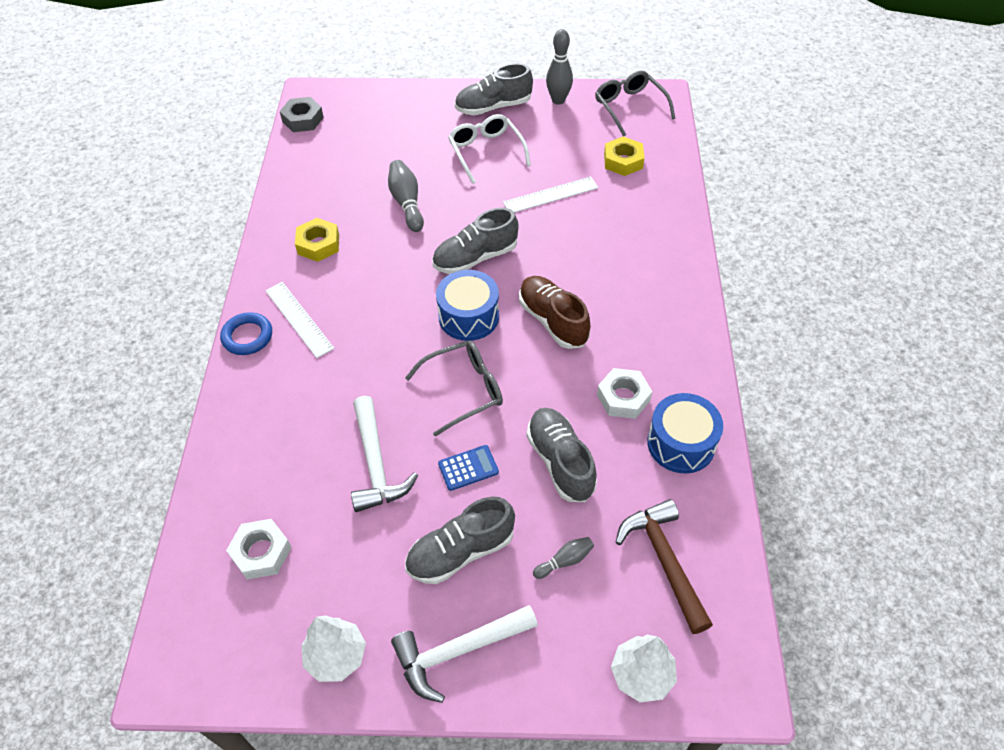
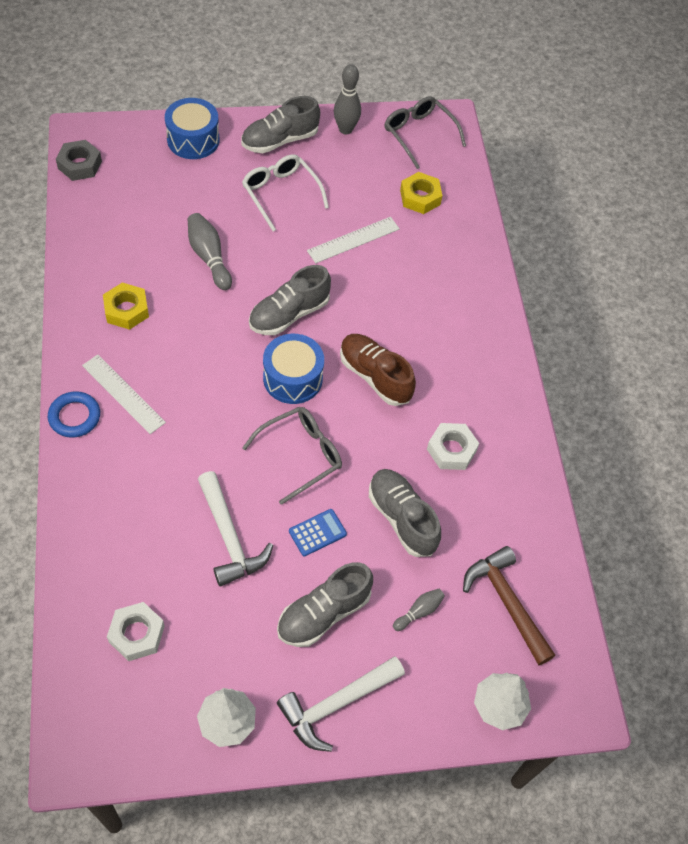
camera: 15 degrees left, 5 degrees up
(681, 443) = (509, 490): blue drum -> blue drum (193, 140)

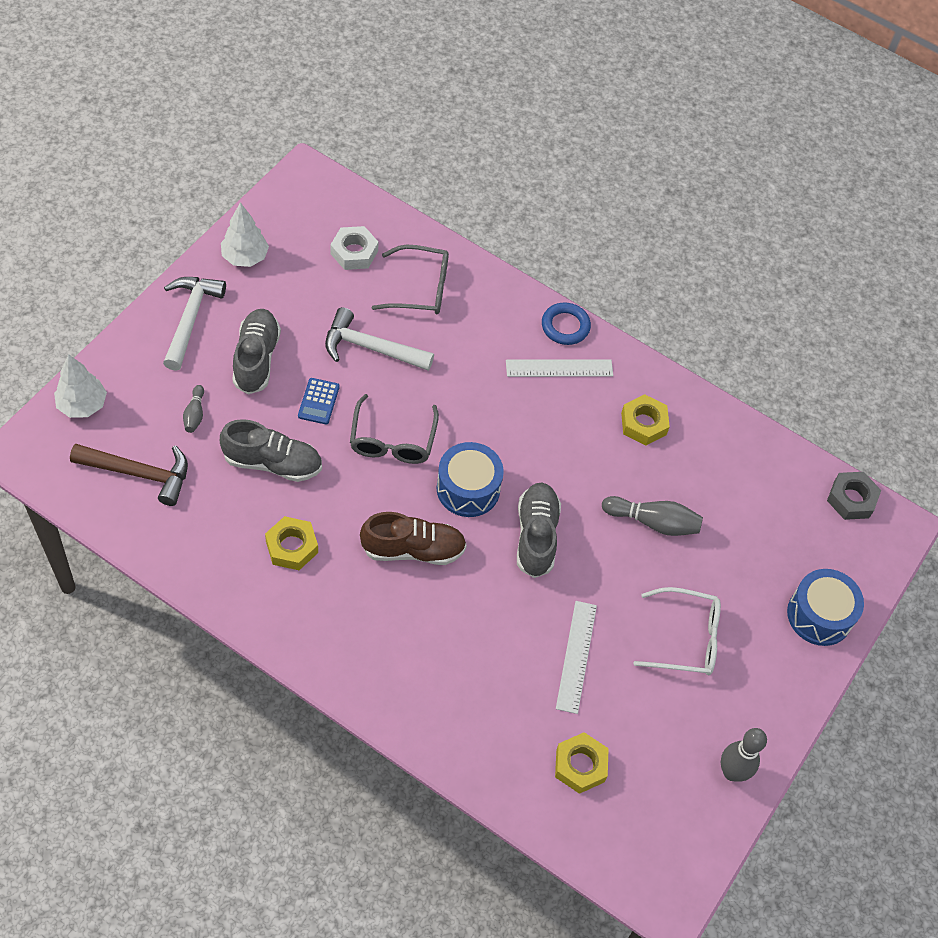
camera: 130 degrees right, 0 degrees up
(280, 140) = (761, 694): grey shoe -> none
(419, 134) = (669, 844): grey glasses -> grey glasses (420, 288)
(451, 450) = (292, 547): white nut -> yellow nut

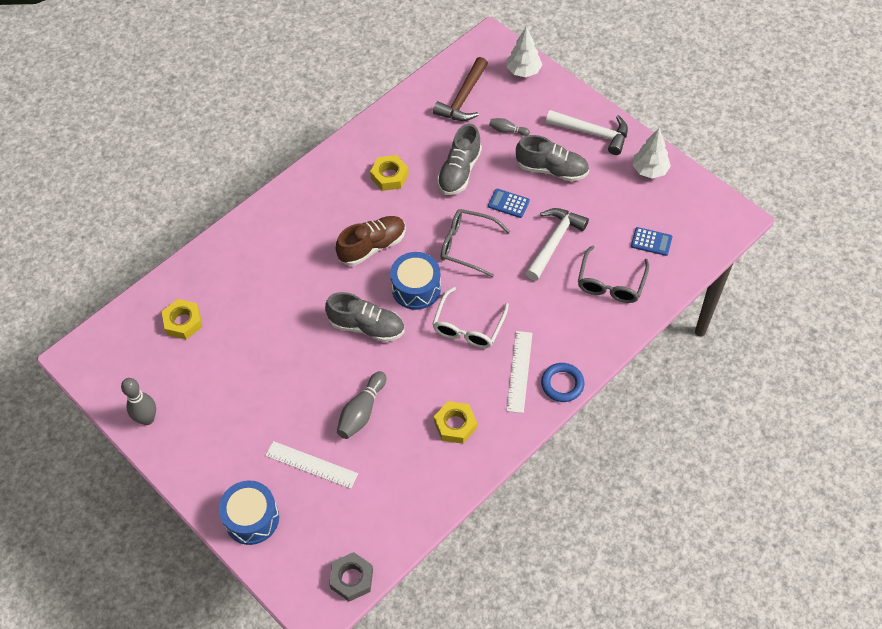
camera: 110 degrees right, 0 degrees up
(354, 252) = (651, 242): white nut -> blue calculator
(413, 549) = (372, 246): brown shoe -> brown shoe turned 135 degrees counterclockwise
(576, 656) = (263, 335): white ruler -> white ruler (311, 465)
(686, 638) = (258, 412): white glasses -> white glasses (468, 327)

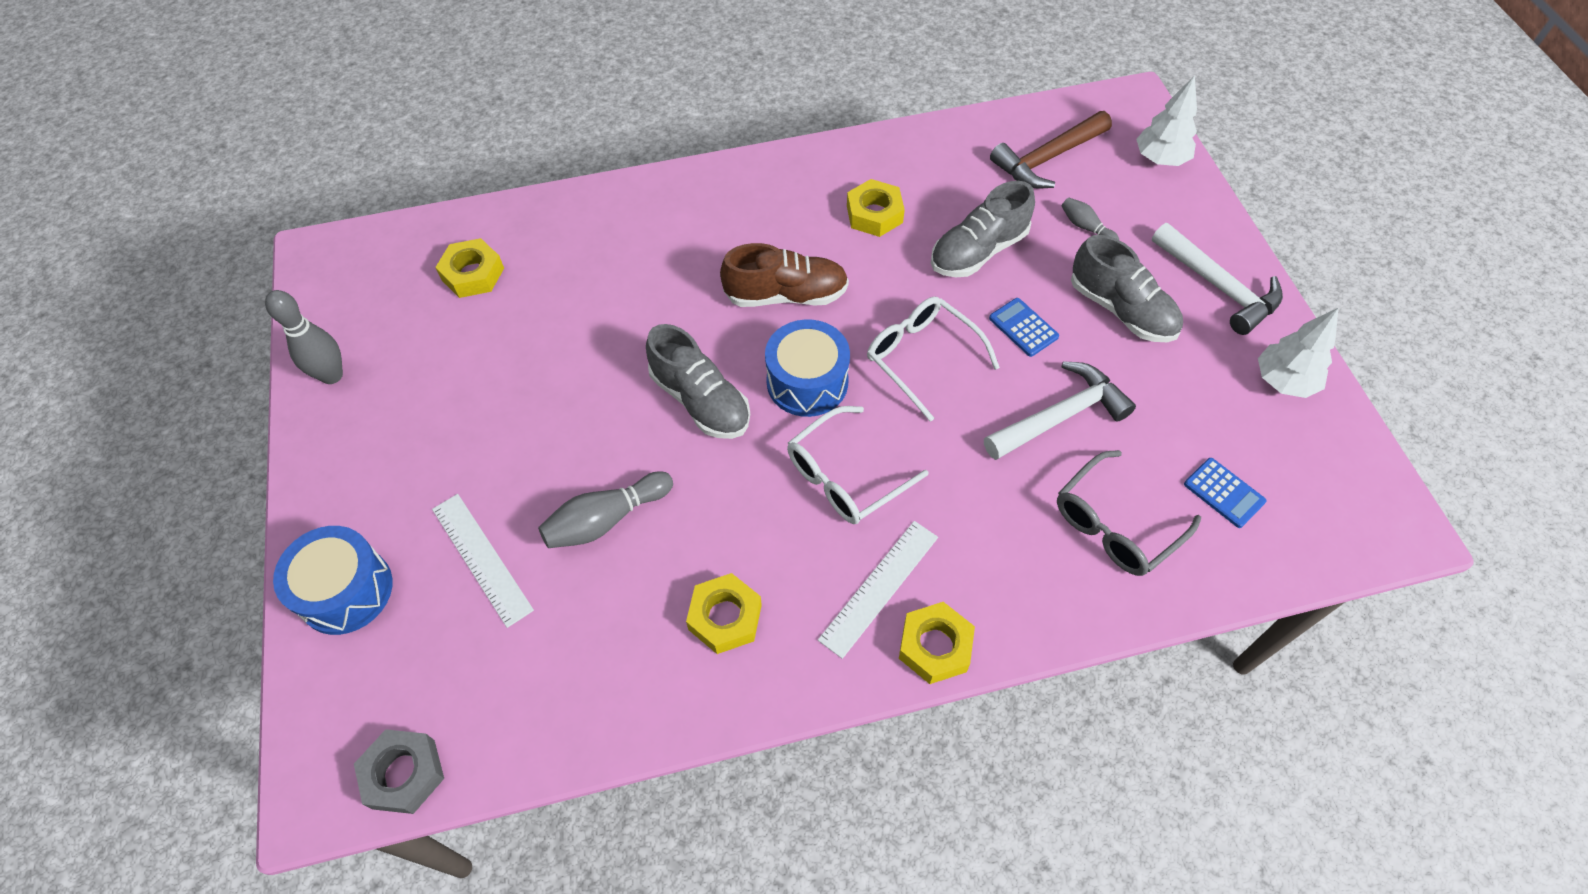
camera: 30 degrees right, 0 degrees up
(467, 245) = (922, 358): grey glasses -> white glasses
(562, 384) = (935, 646): blue ring -> yellow nut

